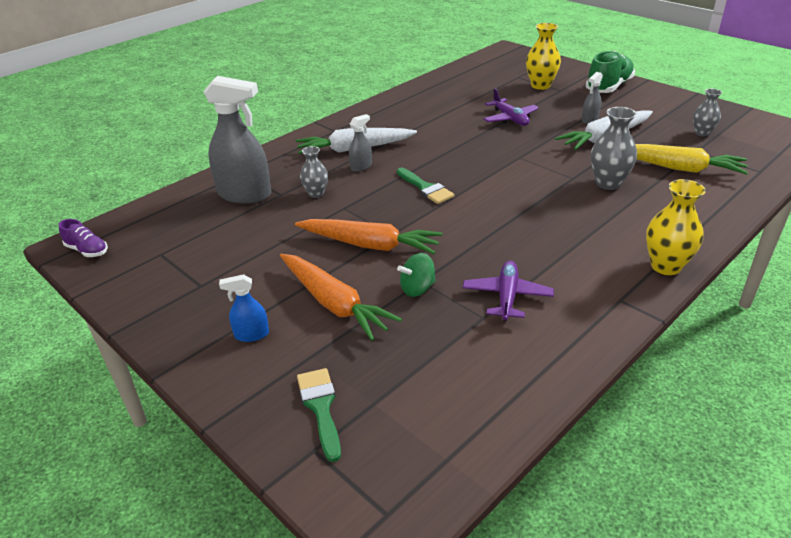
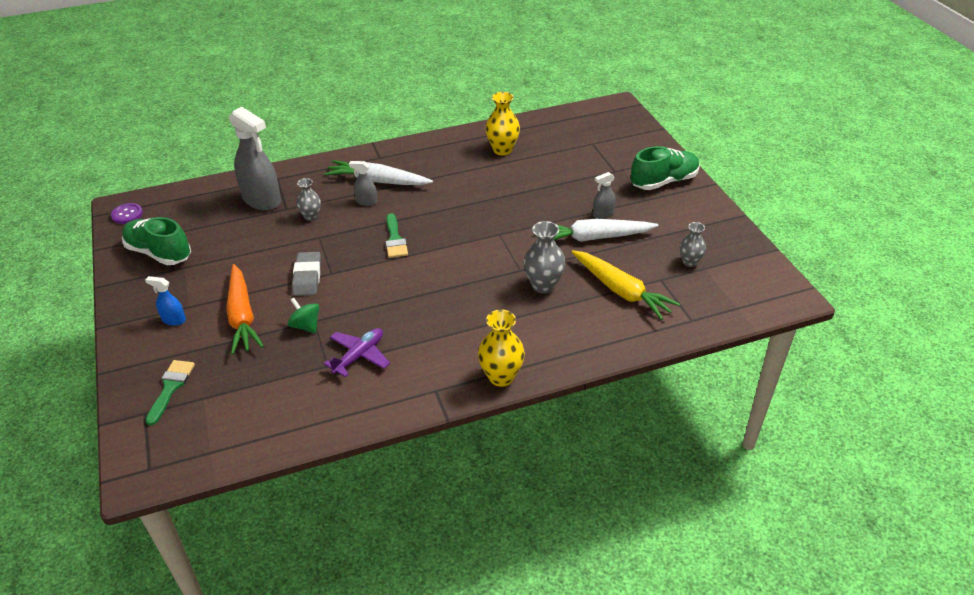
camera: 25 degrees right, 5 degrees up
(87, 250) = (127, 214): purple shoe -> purple button
(166, 275) = (159, 253): none -> green shoe
(361, 167) = (366, 202): grey spray bottle -> grey spray bottle turned 150 degrees counterclockwise
(369, 245) = (307, 277): orange carrot -> grey eraser
(417, 288) = (306, 326): green spinning top -> green spinning top turned 45 degrees clockwise
(510, 118) = (534, 190): purple plane -> none
(540, 85) = (602, 160): yellow vase -> yellow vase (502, 150)

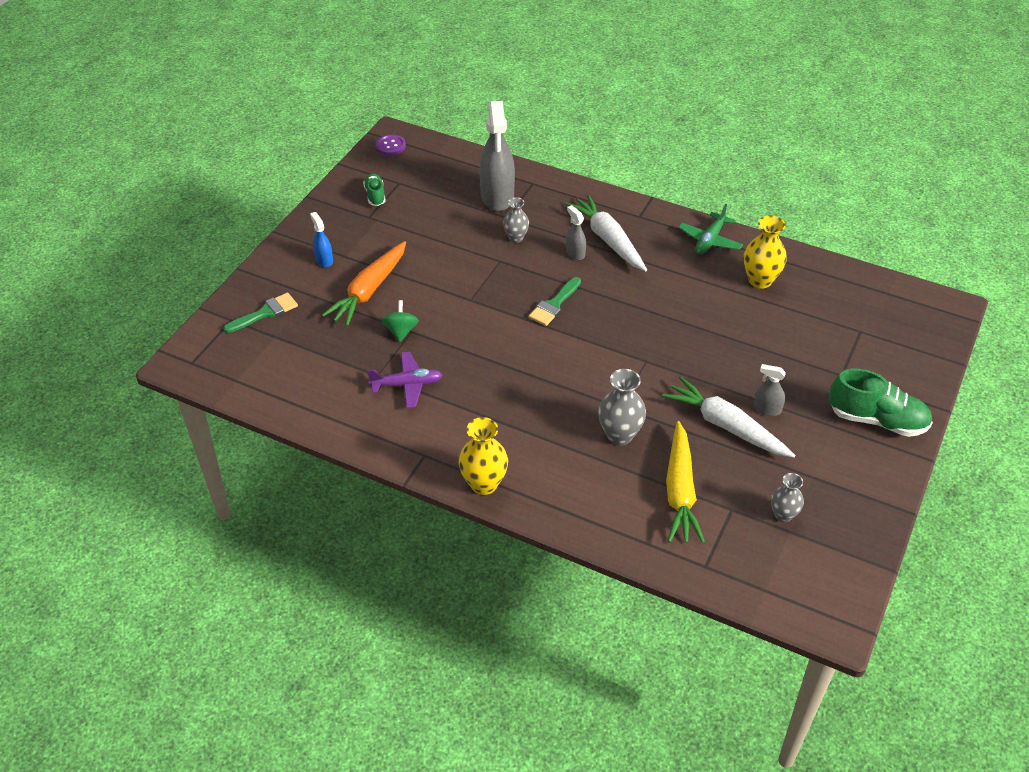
camera: 45 degrees right, 5 degrees up
(159, 253) = (375, 195): green shoe -> green shoe, size x0.54
(307, 277) = (450, 290): grey eraser -> none
(443, 146) = (710, 240): none -> green plane

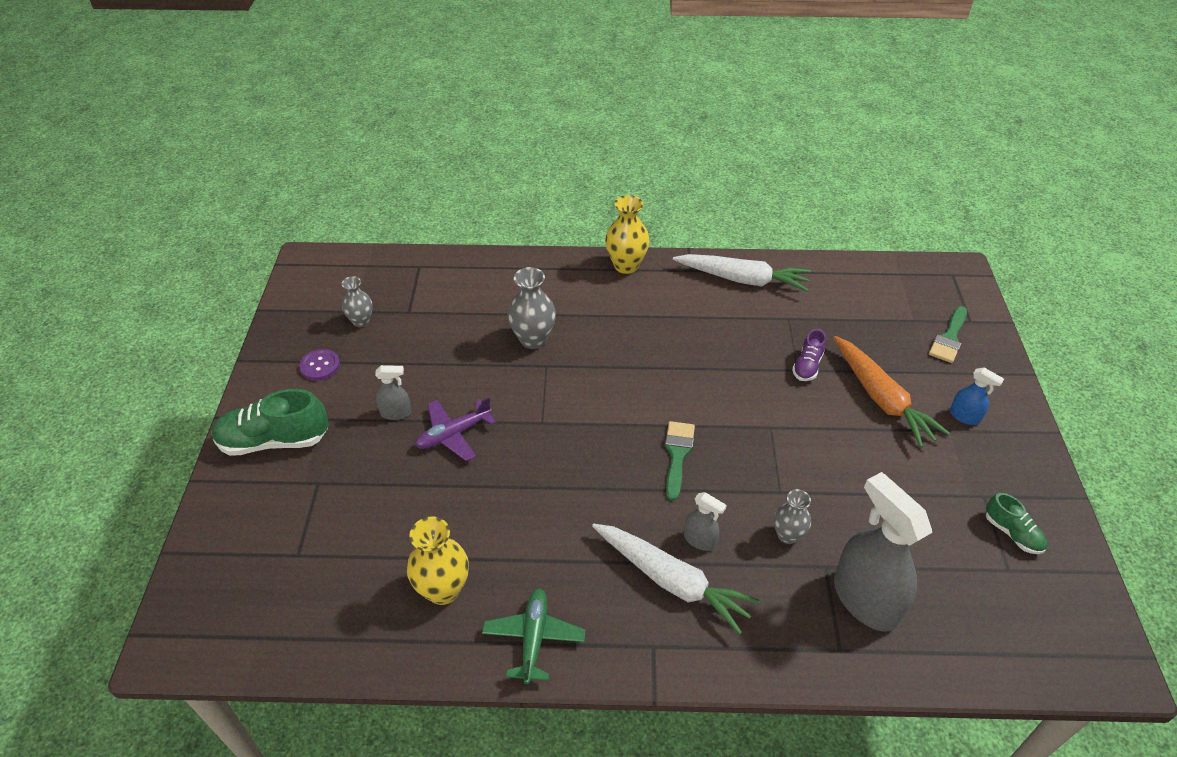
camera: 155 degrees right, 0 degrees up
(369, 290) = (881, 398): orange carrot -> orange carrot turned 150 degrees clockwise
(390, 146) = (1092, 640): purple button -> purple button (320, 366)
(401, 331) = (807, 366): green spinning top -> purple shoe
(407, 384) = (754, 319): purple plane -> purple plane (453, 434)
(680, 491) = (458, 311): yellow carrot -> none
(726, 426) = (433, 381): white carrot -> white carrot (742, 279)

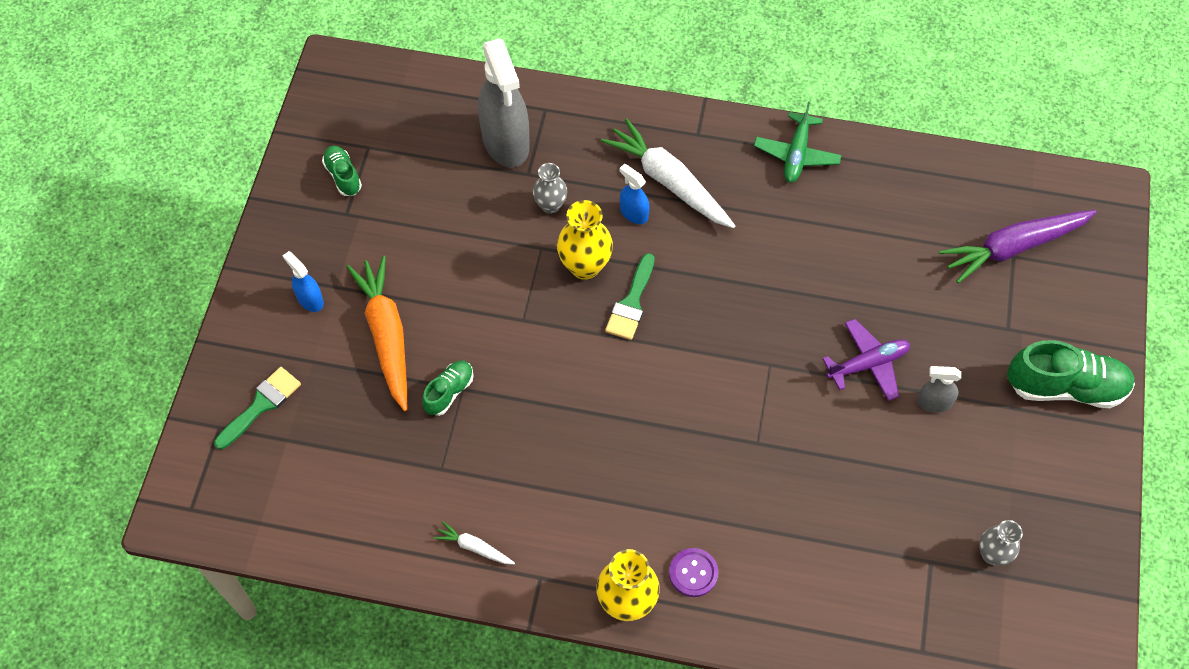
camera: 170 degrees left, 15 degrees up
(295, 564) = (1013, 247): none -> purple carrot
(320, 366) = (1033, 486): purple button -> purple button (693, 573)
(443, 590) = (874, 204): yellow vase -> yellow vase (585, 266)
(533, 339) = (769, 486): grey vase -> none
(700, 540) = (633, 213): grey spray bottle -> blue spray bottle
(742, 279) = (474, 547): white carrot -> white carrot, size x0.46
(807, 366) = (449, 392): purple shoe -> green shoe

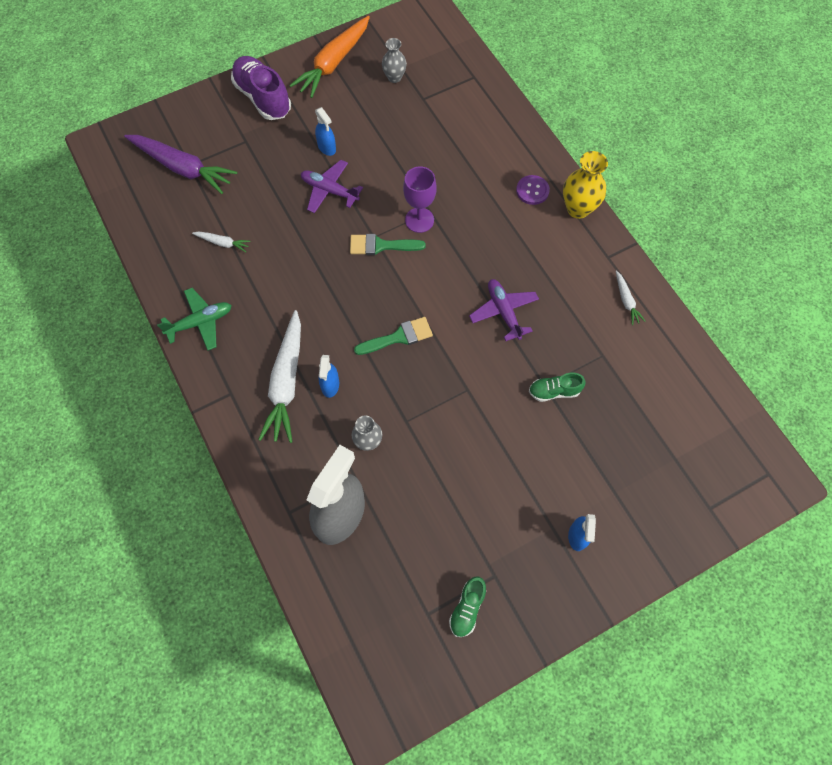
camera: 130 degrees left, 5 degrees up
(261, 405) = (671, 496): green brush -> green brush (381, 245)
(386, 336) = (554, 462): orange carrot -> orange carrot (334, 63)
(572, 417) = (504, 312): none -> purple plane
(585, 266) = (396, 383): yellow vase -> none
(754, 423) = (419, 220): none -> purple goblet
(878, 225) = (223, 243): none -> white carrot
(933, 402) = (327, 147): grey spray bottle -> blue spray bottle
(1065, 387) = (263, 98): green shoe -> purple shoe

